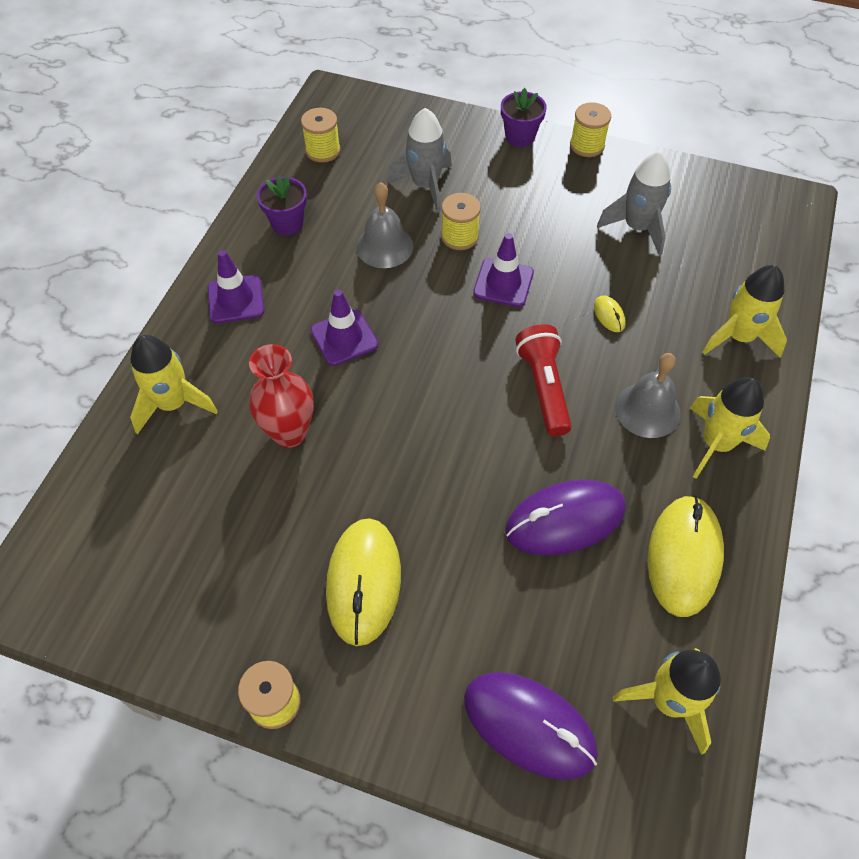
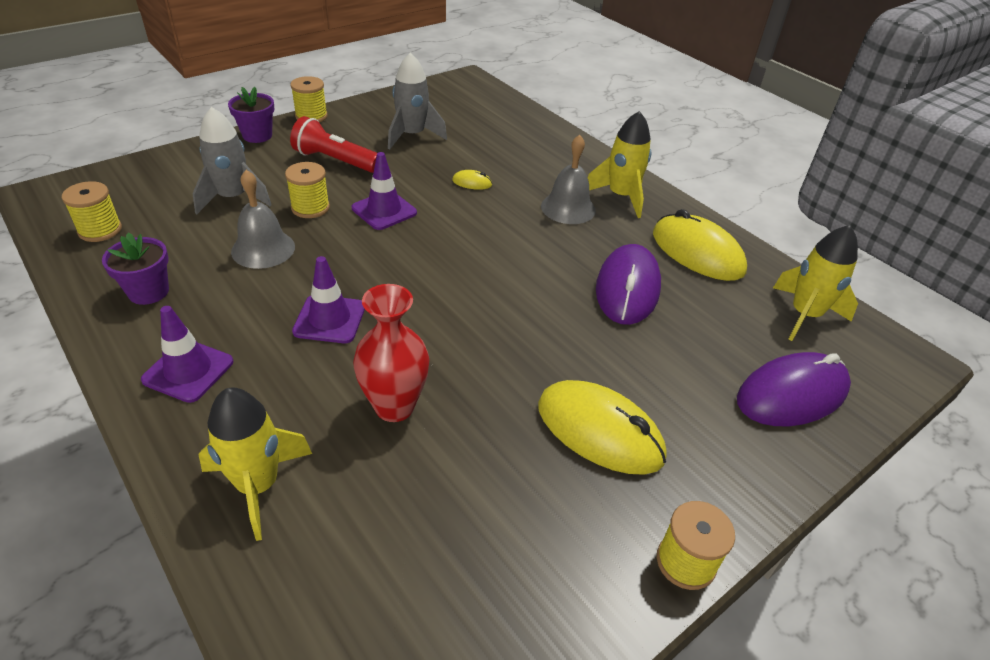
camera: 60 degrees left, 15 degrees down
(543, 387) = (502, 241): red flashlight -> red flashlight (335, 161)
(739, 337) = (547, 147): yellow rocket -> none

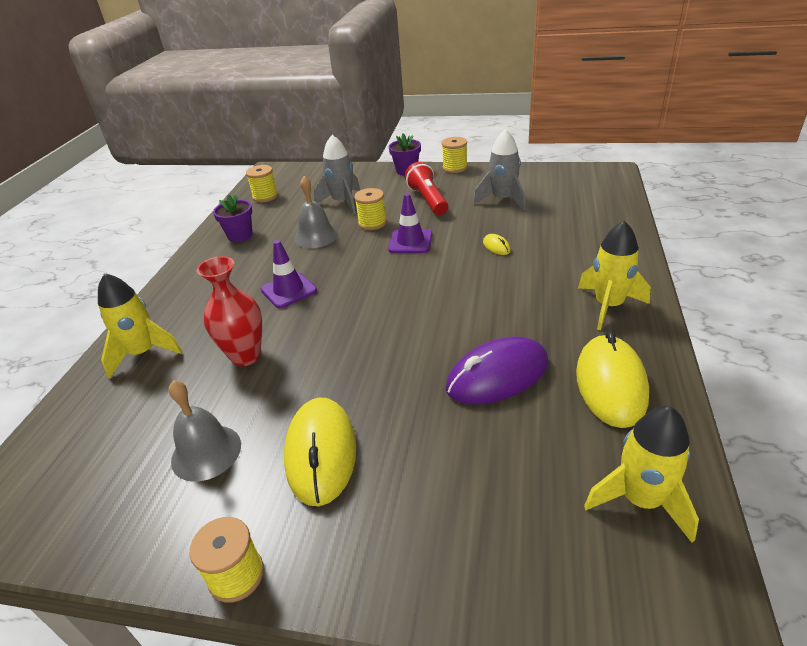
camera: 55 degrees right, 5 degrees down
(188, 371) = (199, 282): purple traffic cone -> none
(568, 208) = (544, 294): grey bell -> grey bell (206, 452)
(792, 394) = (507, 548): purple mouse -> none

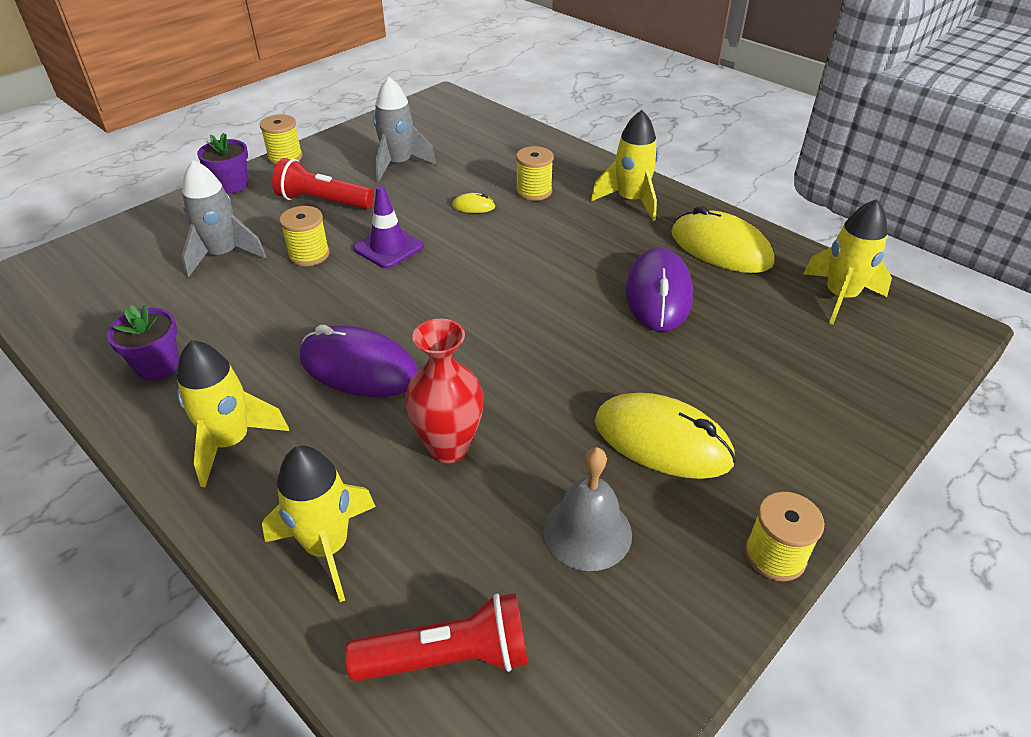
camera: 60 degrees left, 5 degrees up
(82, 437) = (448, 656): none -> red flashlight
(200, 284) = (231, 442): none -> yellow rocket
(265, 196) = (87, 308): yellow spool -> yellow spool (534, 191)
(289, 290) = (359, 368): purple traffic cone -> purple mouse
(316, 236) = (269, 304): grey bell -> none

